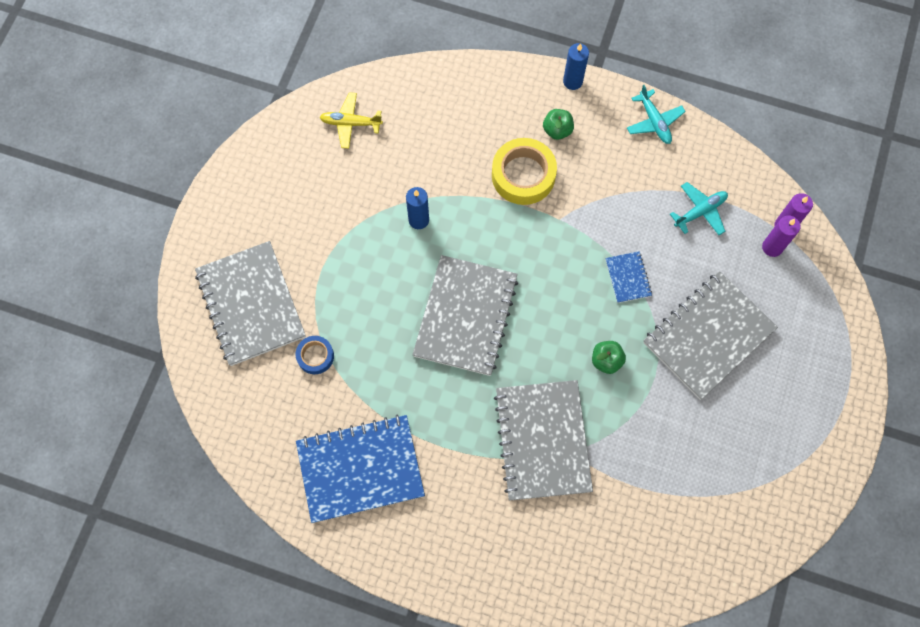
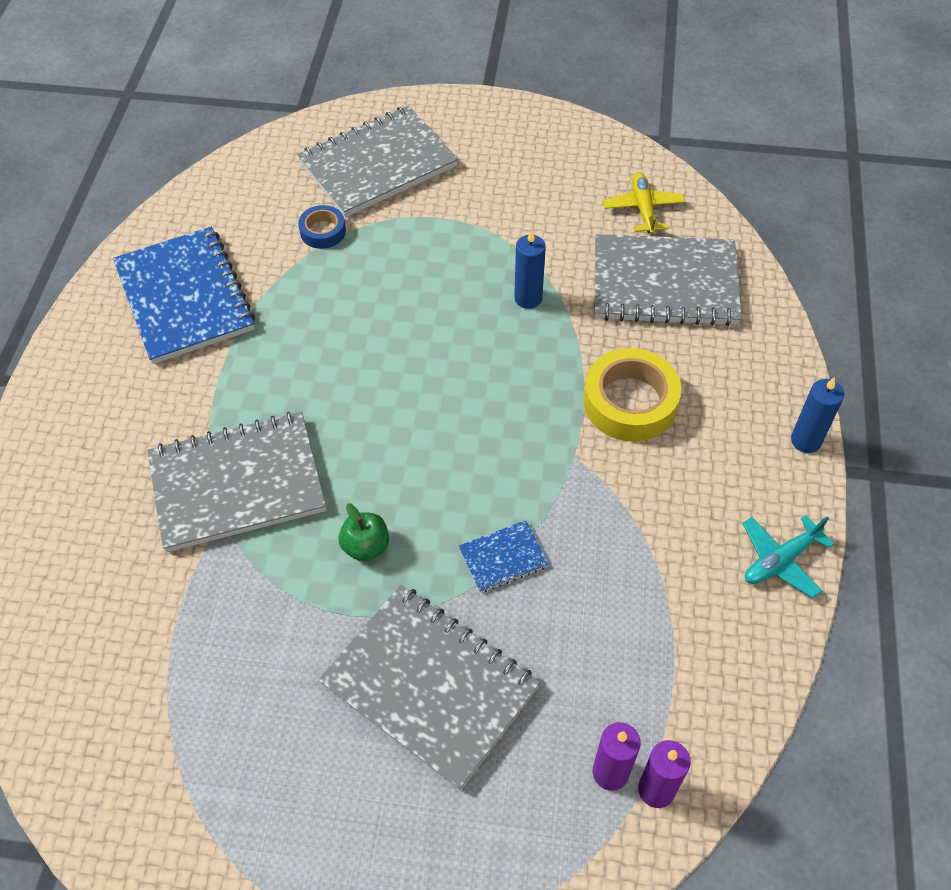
camera: 80 degrees right, 15 degrees down
(466, 316) = (402, 370): grey notebook -> grey notebook (664, 284)
(557, 130) = (716, 433): green apple -> none
(700, 211) = (643, 648): turquoise plane -> none

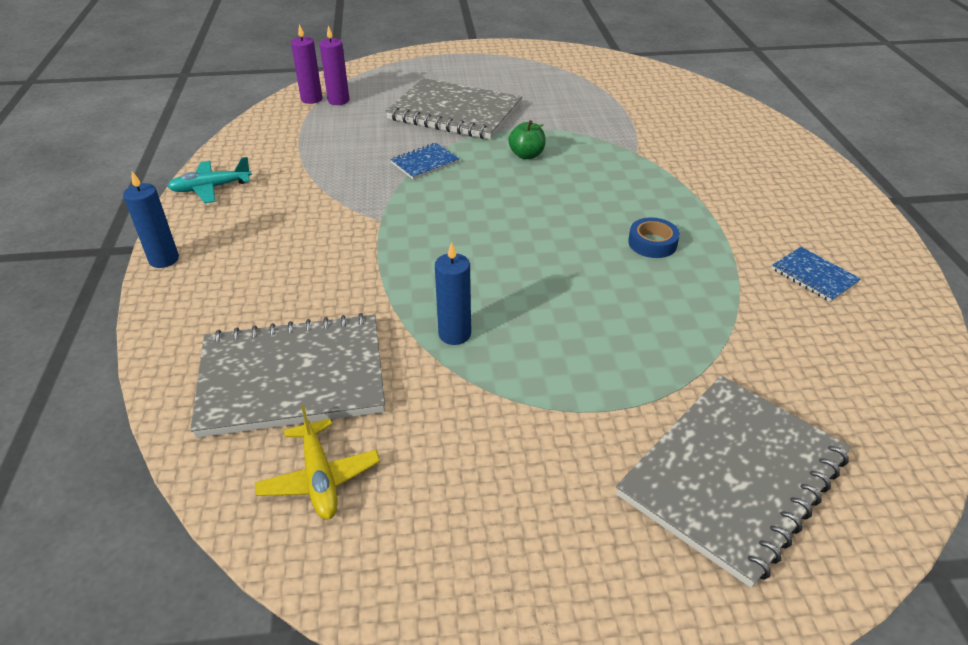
camera: 165 degrees right, 15 degrees down
(185, 297) = (814, 276): blue notebook -> blue notebook, size x0.45
(237, 483) = (643, 170): grey notebook -> none
(323, 231) = (732, 366): blue tape -> blue tape (652, 243)
(630, 402) = (332, 262): yellow tape -> none
(780, 560) = (211, 188): turquoise plane -> turquoise plane turned 150 degrees counterclockwise

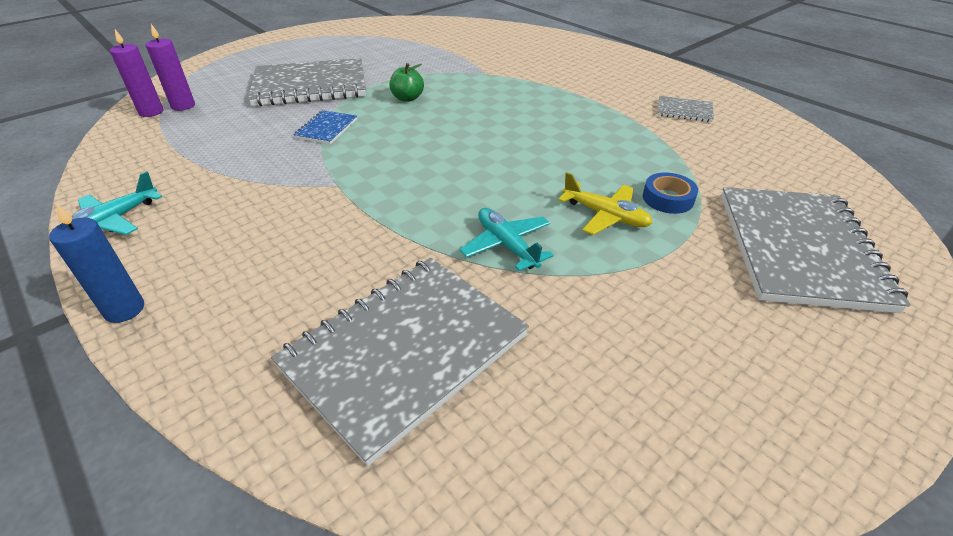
camera: 35 degrees left, 0 degrees up
(319, 478) = (536, 426): yellow plane -> yellow plane (605, 216)
(454, 334) = (506, 245): blue candle -> turquoise plane
(652, 243) = (568, 126): blue tape -> blue tape (668, 198)
(814, 276) = (684, 111): blue notebook -> grey notebook

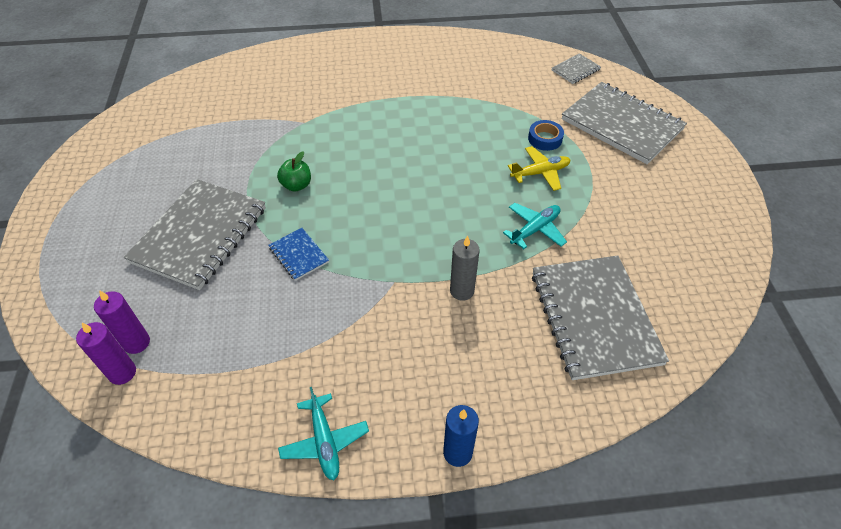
camera: 55 degrees left, 10 degrees up
(359, 229) = (462, 291): none -> grey candle
(506, 245) = (535, 229): turquoise plane -> turquoise plane turned 135 degrees clockwise
(684, 111) = (460, 69): grey notebook -> grey notebook (575, 70)

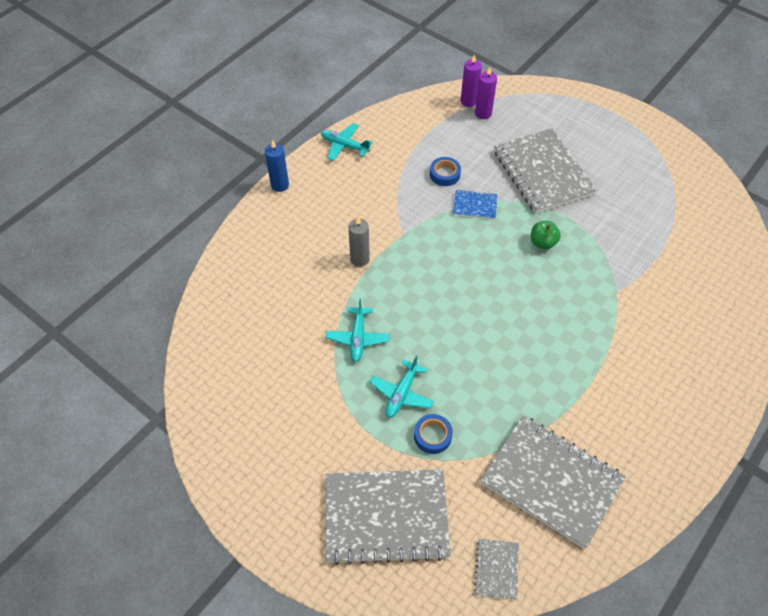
camera: 135 degrees right, 5 degrees up
(277, 307) = (444, 174): none -> blue tape
(540, 173) = (401, 393): yellow plane -> turquoise plane
(594, 317) = (267, 304): grey notebook -> grey notebook (551, 481)

